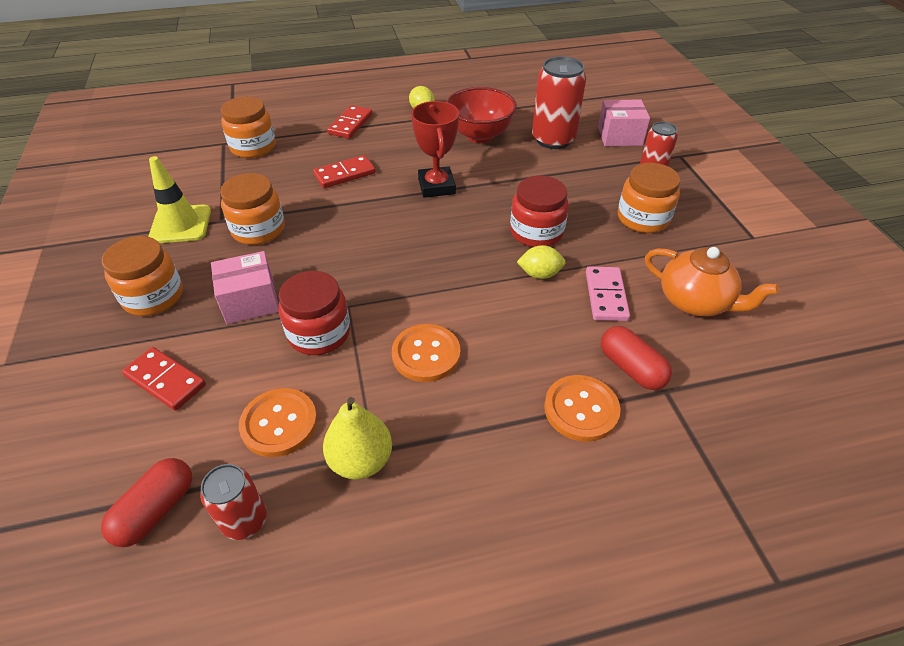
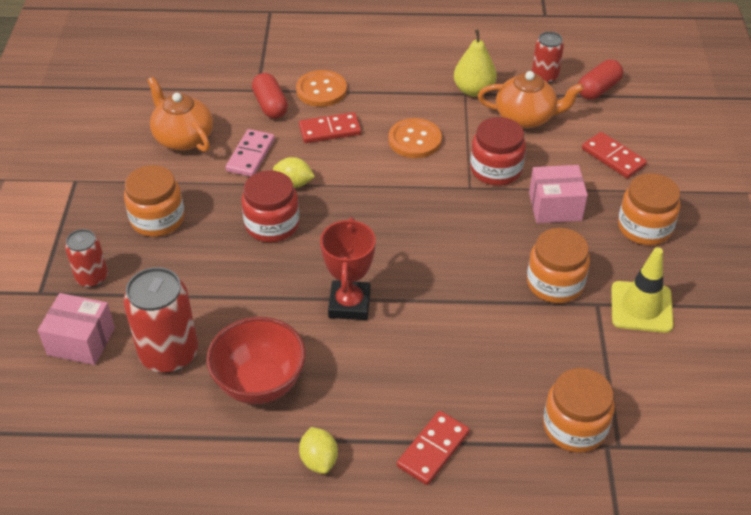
camera: 165 degrees left, 0 degrees up
(279, 423) = (526, 117): orange button -> orange teapot
(345, 174) = (454, 347): red domino -> red domino (330, 130)

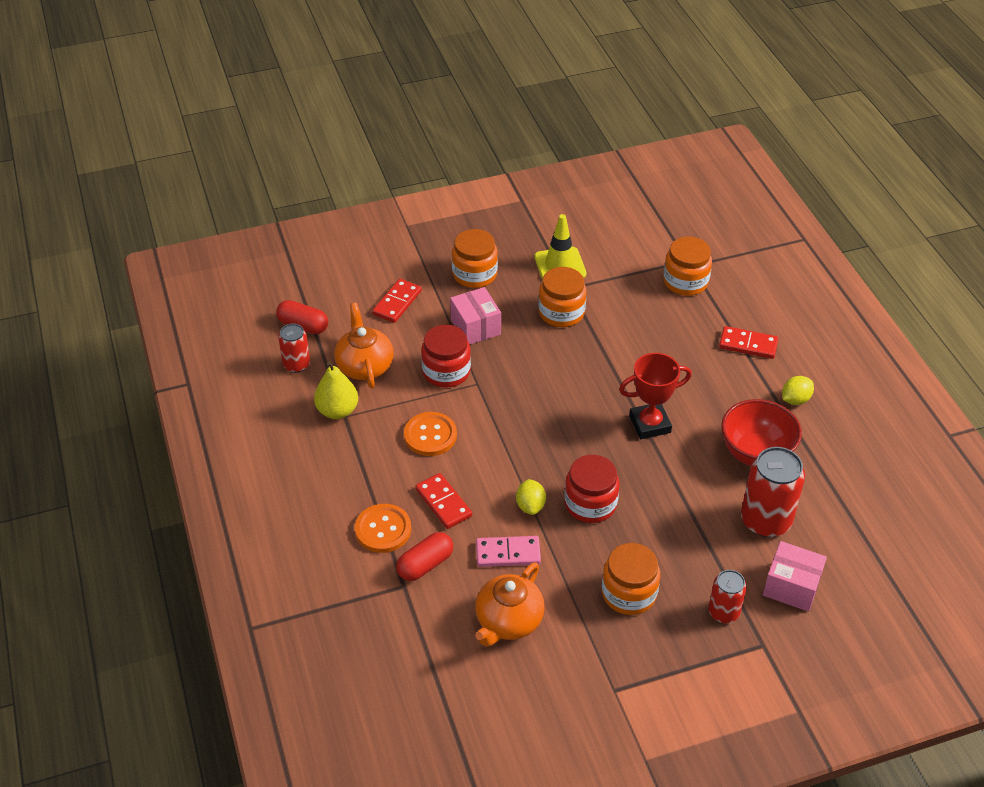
camera: 110 degrees left, 0 degrees up
(81, 341) = (791, 586): pink box -> pink box turned 60 degrees counterclockwise

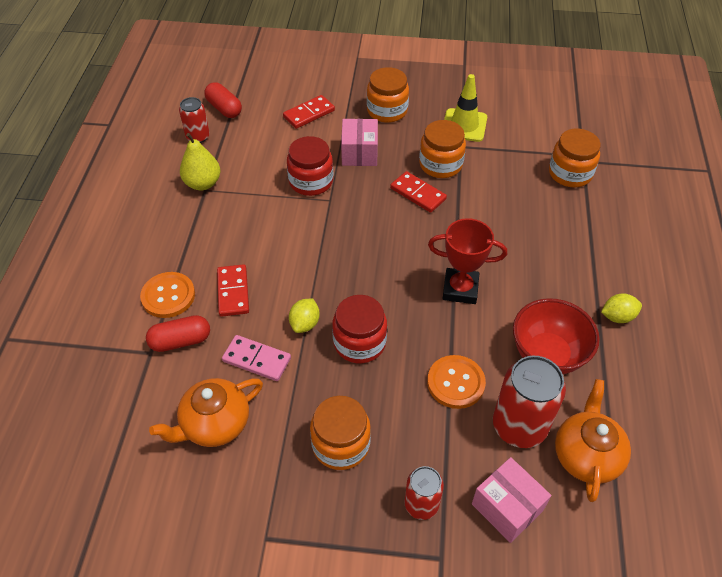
camera: 25 degrees right, 5 degrees up
(364, 366) = (249, 155): orange teapot -> orange teapot (586, 455)
(430, 435) = (262, 230): orange button -> orange button (455, 383)
(748, 345) = (598, 248): red domino -> red domino (418, 194)

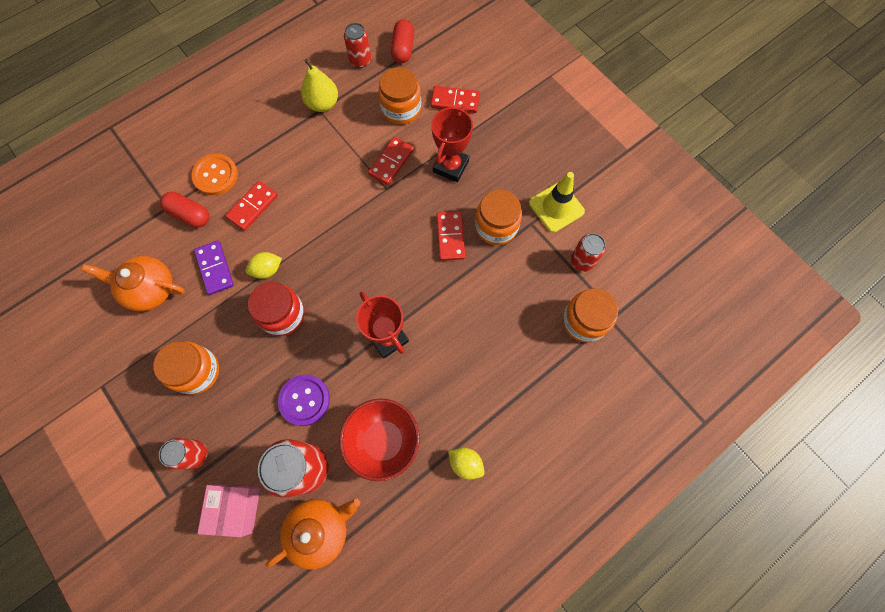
camera: 45 degrees right, 20 degrees up
(256, 360) = (215, 268): pink domino -> purple domino
(311, 181) = (391, 162): red jar -> red domino
(359, 153) = (451, 166): pink box -> red trophy
(387, 111) = (514, 145): orange jar -> orange jar (401, 109)
(455, 383) = (304, 400): orange button -> purple button
(522, 142) = (582, 261): none -> red can

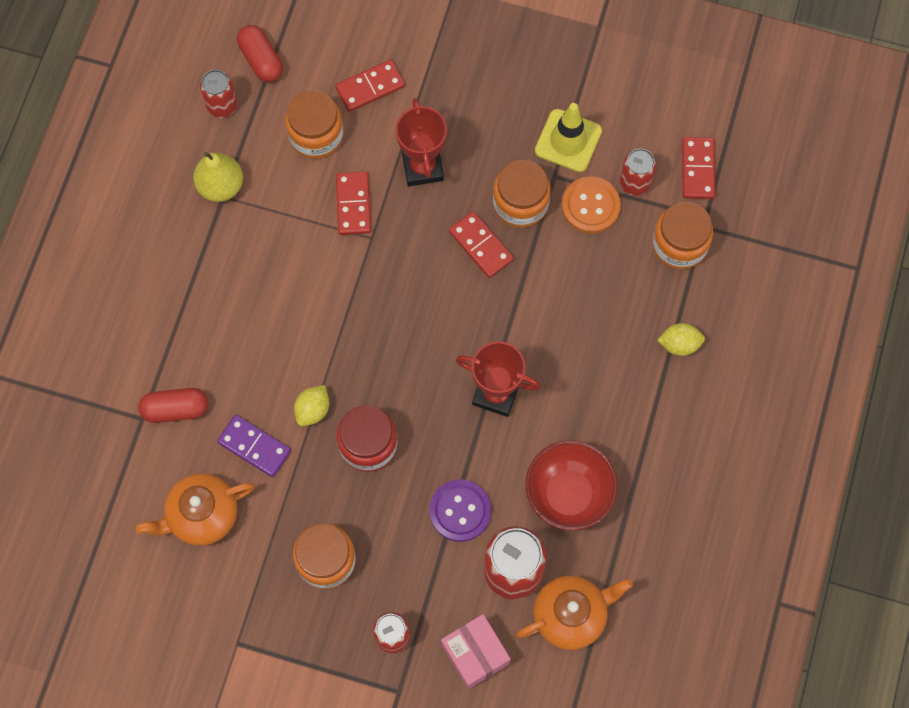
camera: 35 degrees left, 0 degrees up
(215, 175) = (166, 347): orange button -> orange button (590, 206)
(252, 206) = (239, 354): red domino -> red domino (697, 169)
(320, 529) = (571, 615): orange teapot -> orange teapot turned 45 degrees clockwise
(465, 463) = (662, 460): yellow lemon -> yellow lemon (679, 344)

